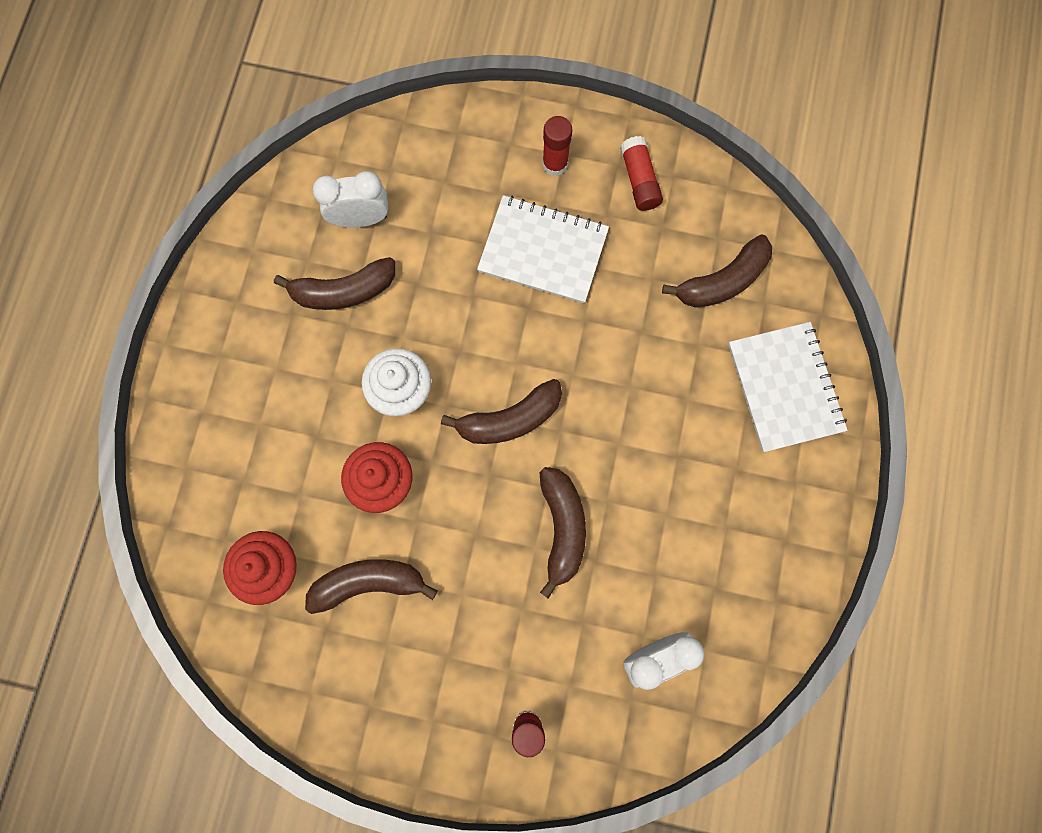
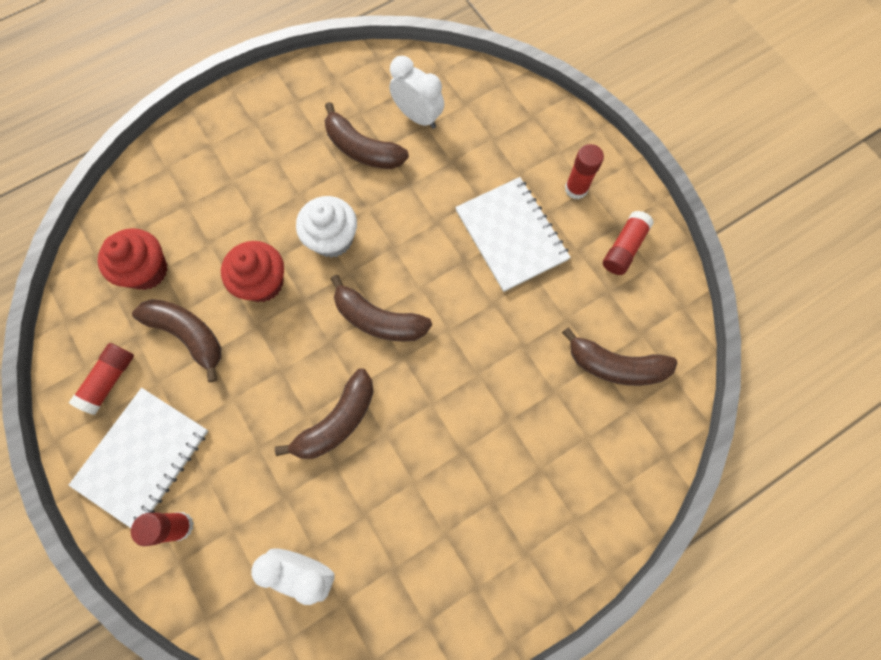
camera: 45 degrees right, 5 degrees down
(344, 682) = (109, 380): none -> red glue stick
(784, 388) = (586, 480): white notebook -> white notebook (143, 457)

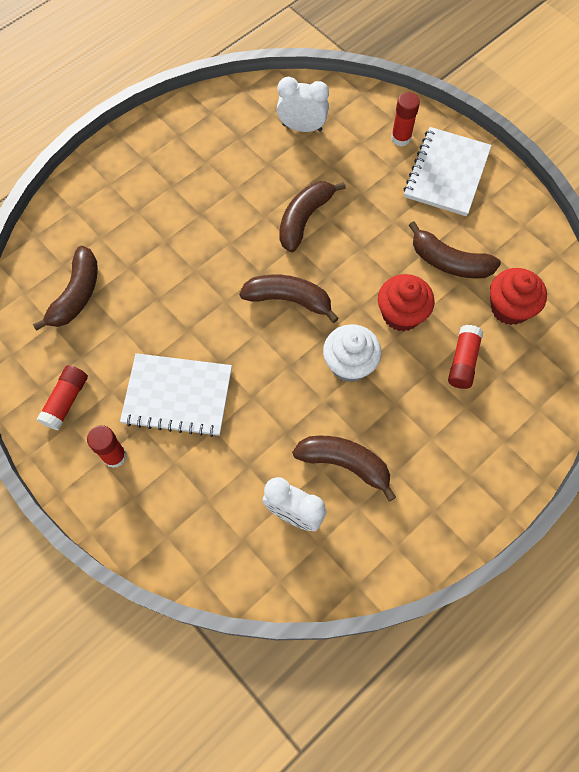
camera: 170 degrees right, 5 degrees down
(109, 380) = (498, 219): red glue stick -> red glue stick (463, 361)
(511, 235) = (177, 395): white notebook -> white notebook turned 45 degrees counterclockwise
(615, 365) = (76, 295): brown banana -> brown banana turned 105 degrees clockwise

